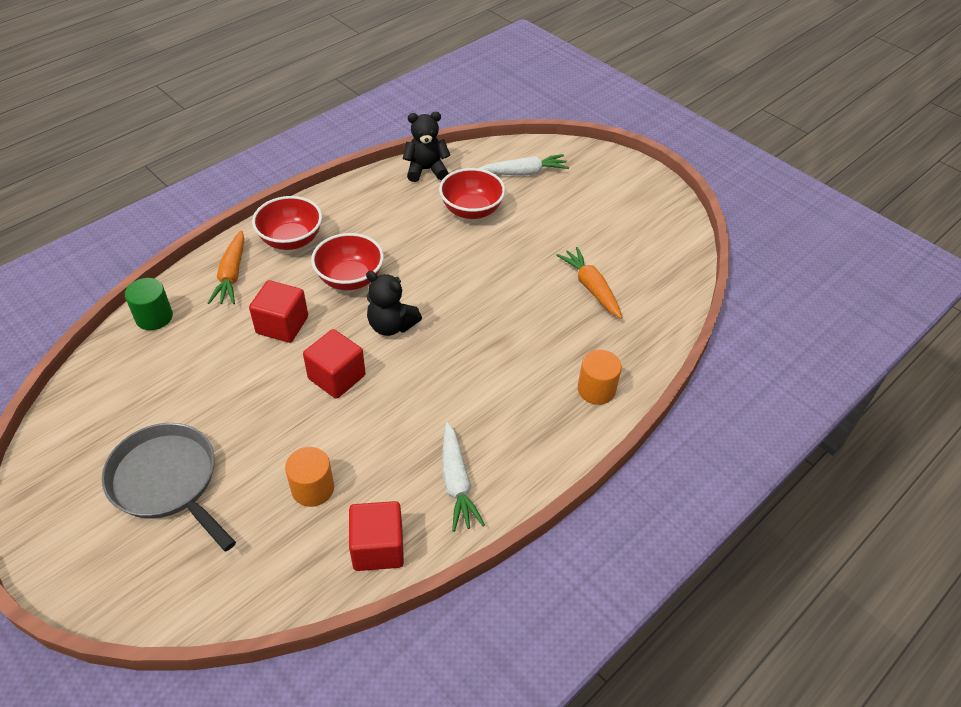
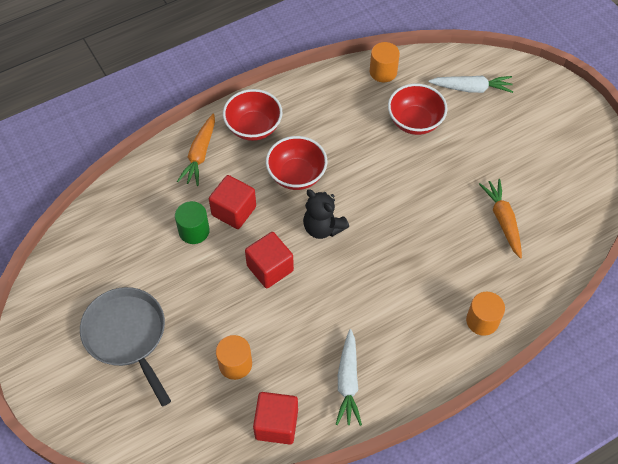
camera: 15 degrees right, 10 degrees up
(154, 317) = (133, 185): green cylinder -> green cylinder (194, 231)
(426, 170) = (383, 72): black teddy bear -> orange cylinder

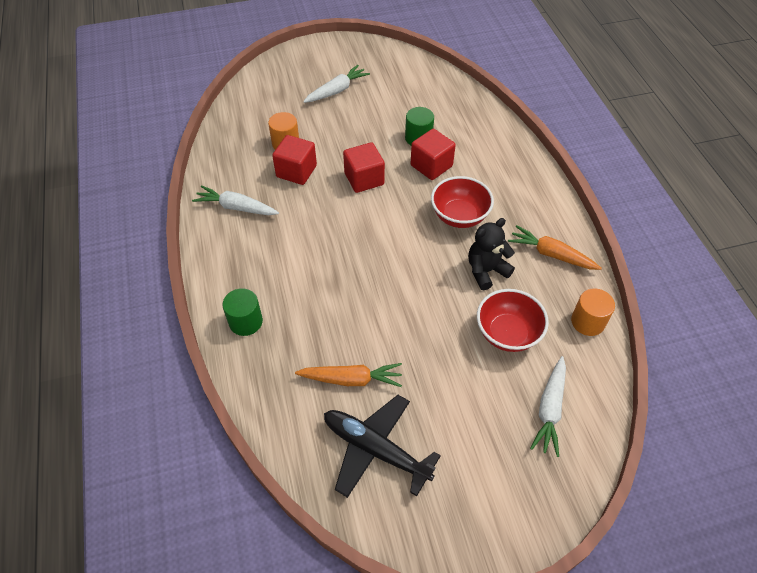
camera: 105 degrees right, 5 degrees down
(127, 335) = (337, 90): grey pan -> white carrot
(200, 154) = (500, 153): orange carrot -> orange carrot (551, 254)
(253, 127) = (525, 195): red bowl -> none
(276, 424) = (225, 158): red cube -> red cube (296, 171)
(323, 227) = (393, 223): black teddy bear -> black teddy bear (486, 271)
(482, 321) = (246, 322): orange cylinder -> green cylinder
(553, 190) = (375, 449): none -> black plane

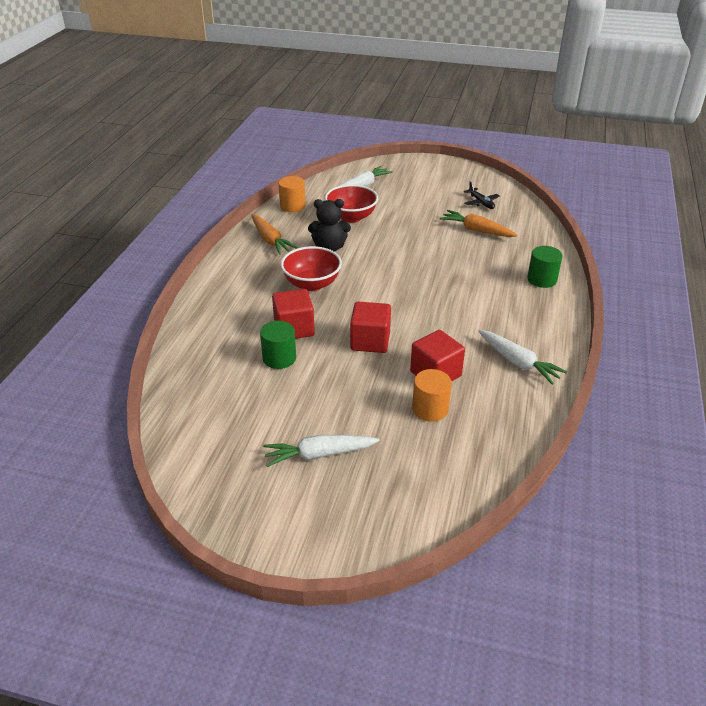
camera: 150 degrees left, 15 degrees down
(375, 449) = (481, 203): black plane -> black plane, size x0.51

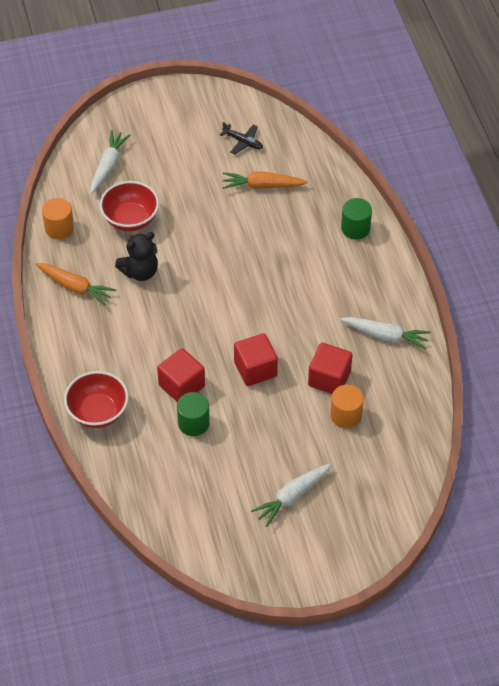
camera: 30 degrees left, 15 degrees up
(312, 284) = (158, 326): red bowl -> red bowl (98, 412)

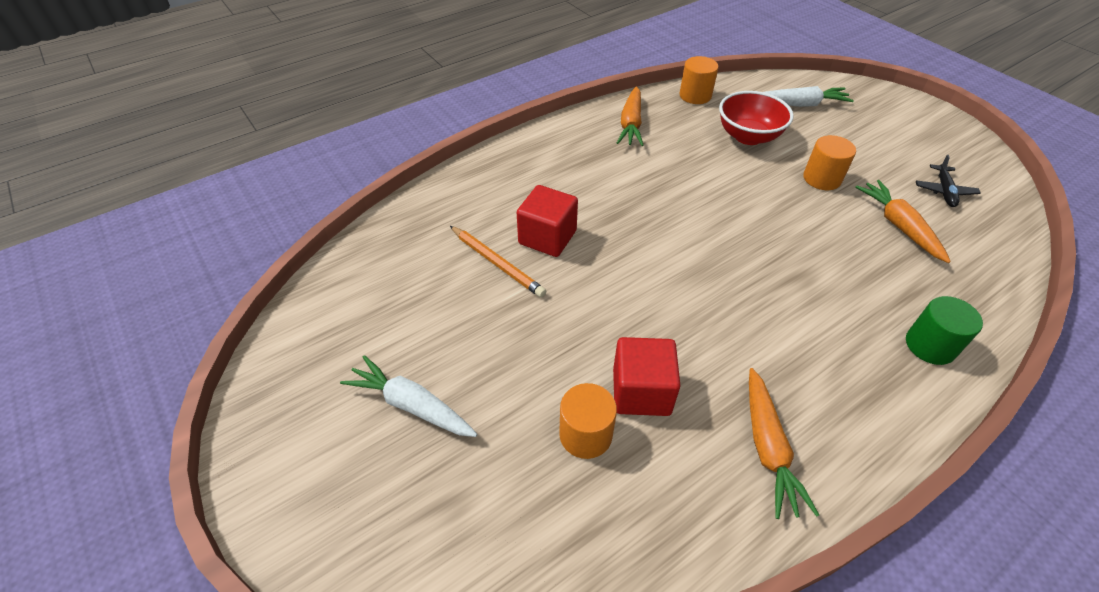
camera: 70 degrees right, 5 degrees down
(98, 412) = (478, 181): red bowl -> none
(140, 272) = (685, 161): black teddy bear -> none
(193, 423) = (497, 263): green cylinder -> orange pencil
(198, 200) = (822, 178): none -> orange cylinder
(255, 369) = (610, 300): red cube -> none
(385, 336) = (768, 447): white carrot -> orange carrot

